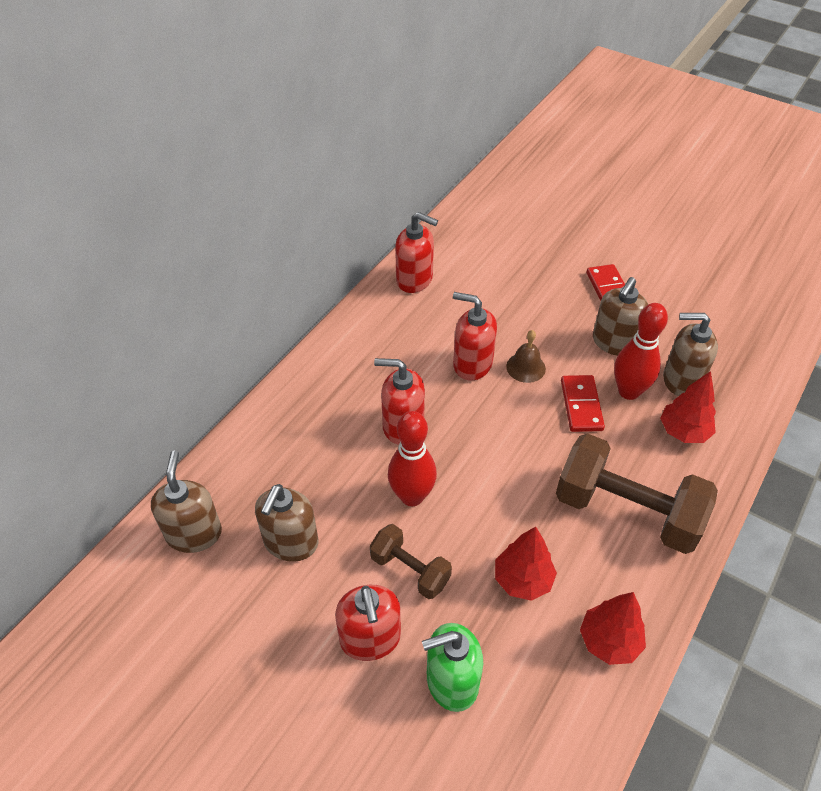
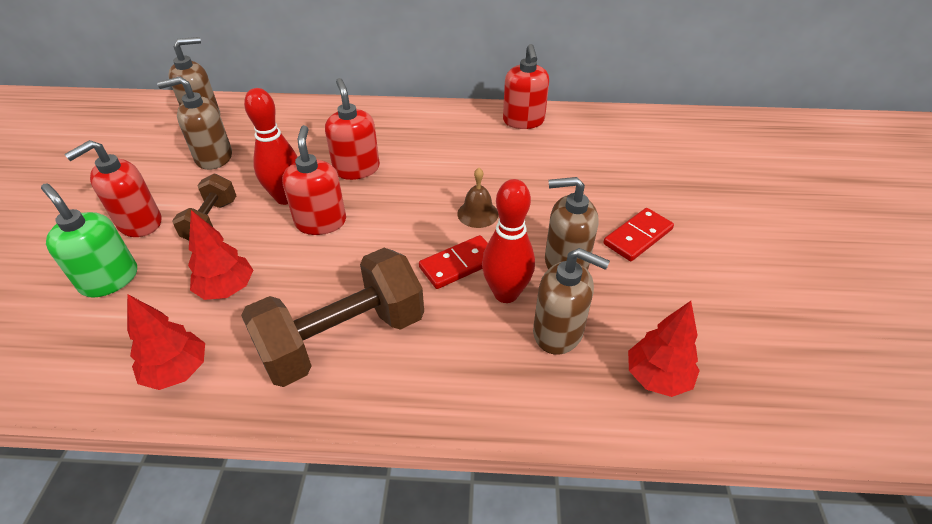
camera: 60 degrees right, 5 degrees down
(472, 364) = (454, 182): red soap dispenser -> red soap dispenser (321, 222)
(627, 511) = (343, 339): brown dumbbell -> brown dumbbell turned 60 degrees clockwise
(681, 380) = (558, 332): brown soap dispenser -> brown soap dispenser turned 135 degrees clockwise
(683, 432) = (482, 355): red tree -> red tree (657, 377)

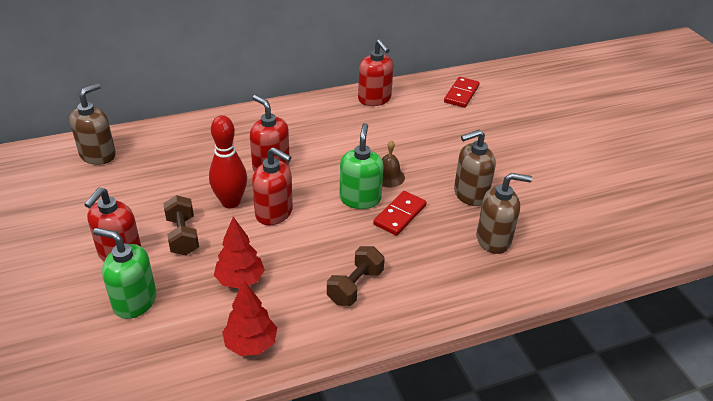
camera: 25 degrees left, 5 degrees down
(213, 157) = (138, 186): brown soap dispenser -> none
(321, 222) = (274, 213): red soap dispenser -> red soap dispenser turned 150 degrees clockwise
(343, 339) = (355, 286): brown dumbbell -> brown dumbbell, size x0.53
(426, 231) = (360, 199): none -> green soap dispenser
(506, 293) = (444, 225): red bowling pin -> none
(637, 236) = (506, 164): red domino -> red domino (461, 94)
(657, 377) = (567, 248): red tree -> none

